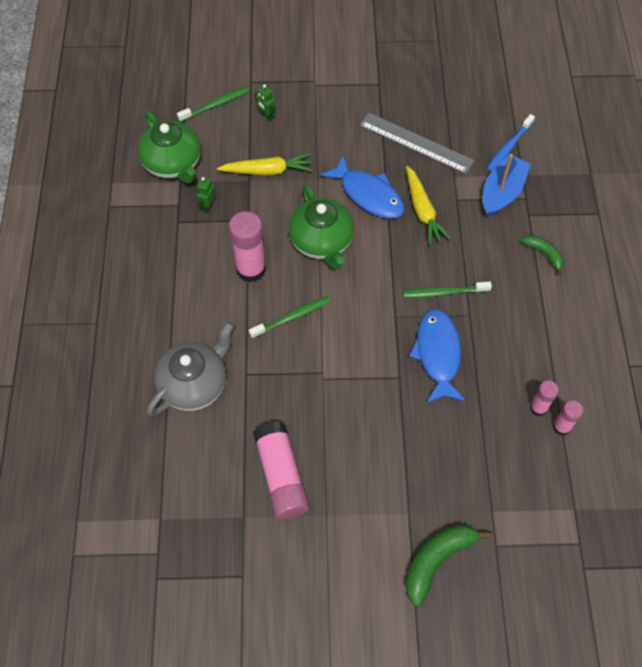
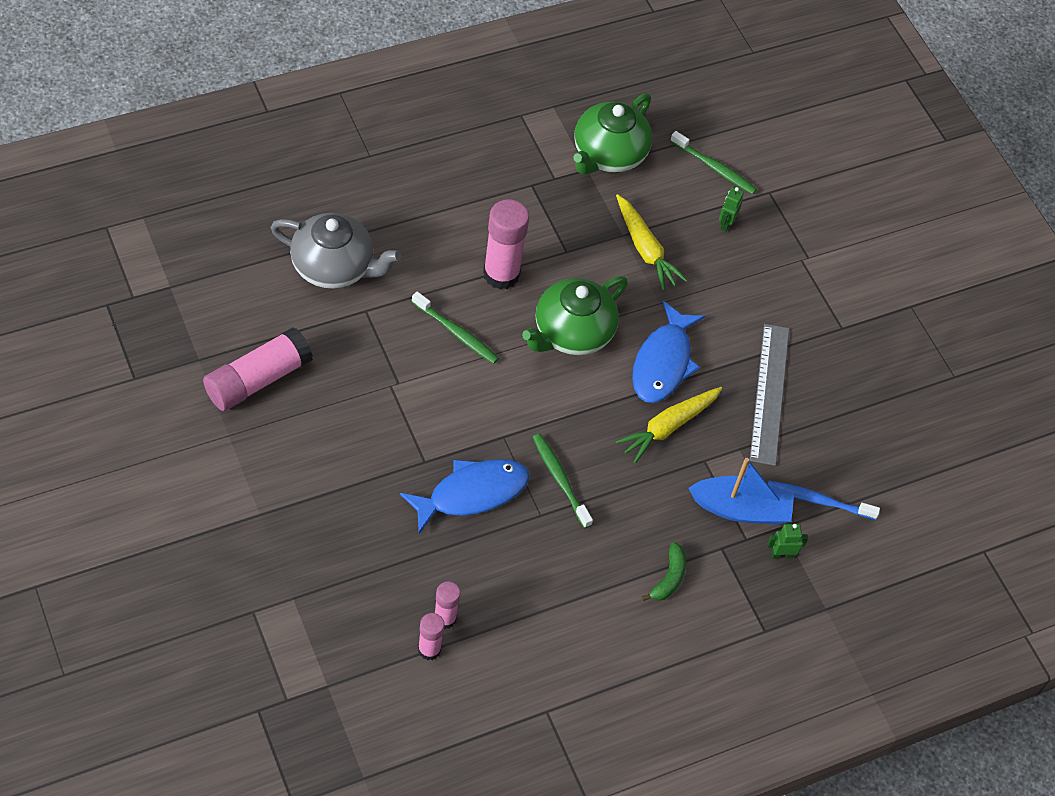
camera: 60 degrees right, 5 degrees down
(208, 206) = (566, 206): green robot -> green robot (781, 555)
(437, 560) = (214, 556): green banana -> none

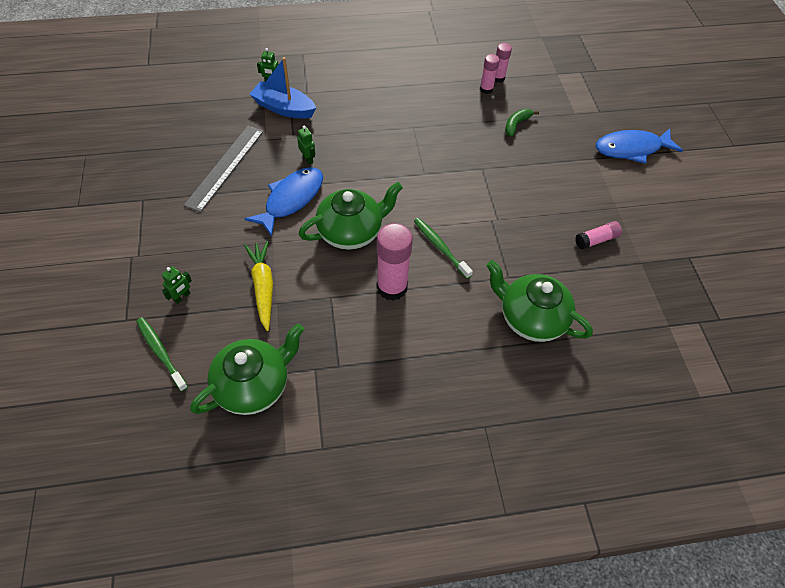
camera: 160 degrees left, 0 degrees up
(258, 380) = (596, 240): pink glue stick -> pink glue stick, size x0.55
(334, 267) = (530, 318): grey teapot -> green teapot
(472, 493) = (455, 145): blue fish -> blue fish (631, 149)
(560, 479) = (394, 143): green toothbrush -> none
(668, 427) = (308, 159): yellow carrot -> green robot
(668, 578) = (346, 84): green banana -> green banana (516, 124)
(818, 500) = (231, 104): blue toothbrush -> none

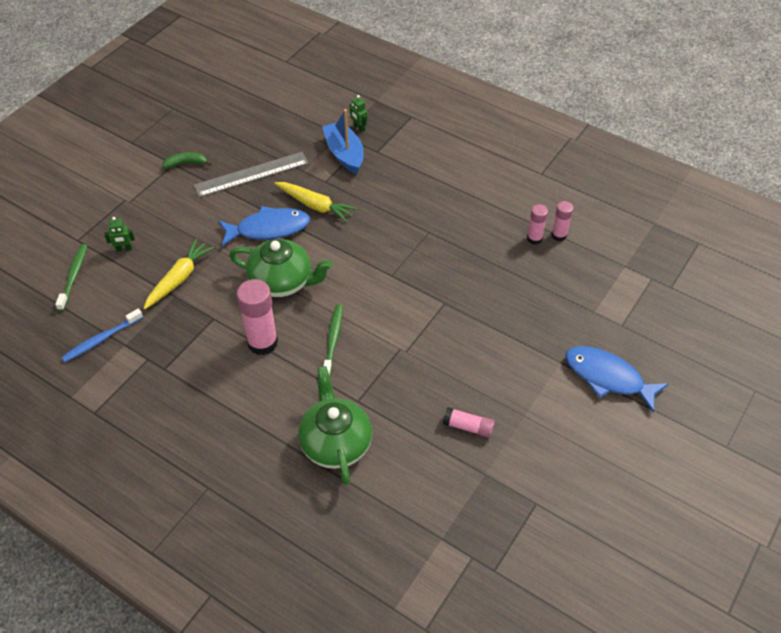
camera: 45 degrees right, 5 degrees down
(254, 385) = (101, 339): green teapot -> blue toothbrush
(308, 159) = (315, 206): green robot -> yellow carrot
(516, 124) = (523, 286): green banana -> green banana (186, 164)

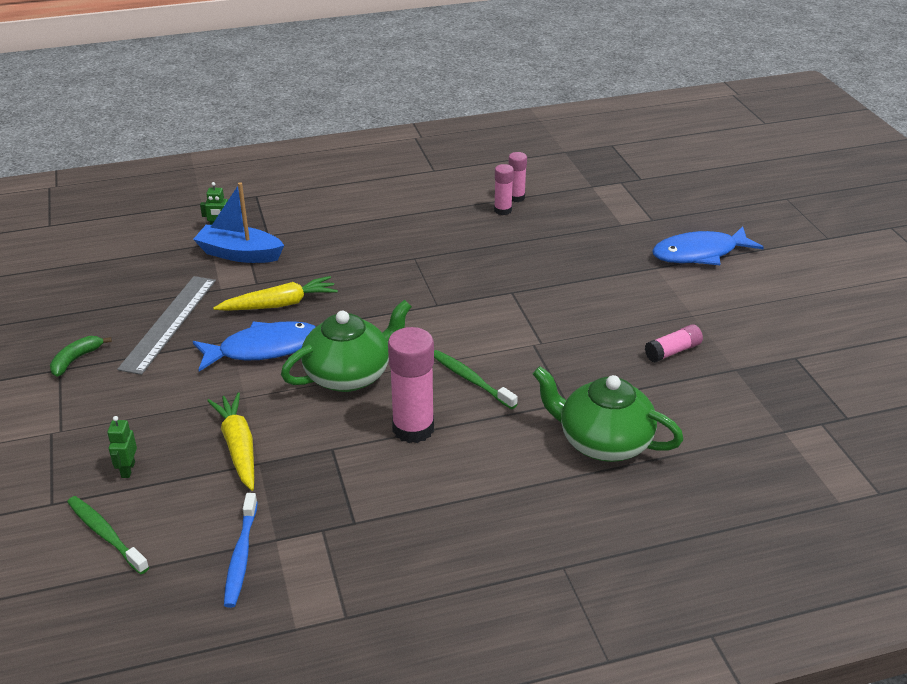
camera: 50 degrees left, 15 degrees down
(124, 249) = (128, 470): green robot -> green robot turned 150 degrees clockwise
(268, 229) = (263, 349): blue fish -> blue fish turned 45 degrees clockwise

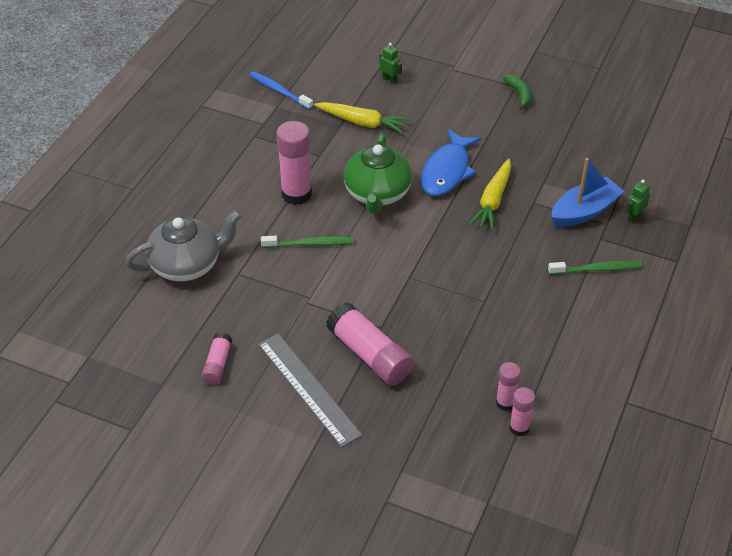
camera: 130 degrees right, 10 degrees up
(106, 534) = (348, 57): green toothbrush -> green toothbrush (597, 269)
(169, 323) = (522, 144): grey ruler -> grey ruler (308, 388)
(547, 283) = (369, 355): none -> pink glue stick
(603, 442) = (187, 265): green teapot -> grey teapot
(700, 253) = (303, 489): blue fish -> none

